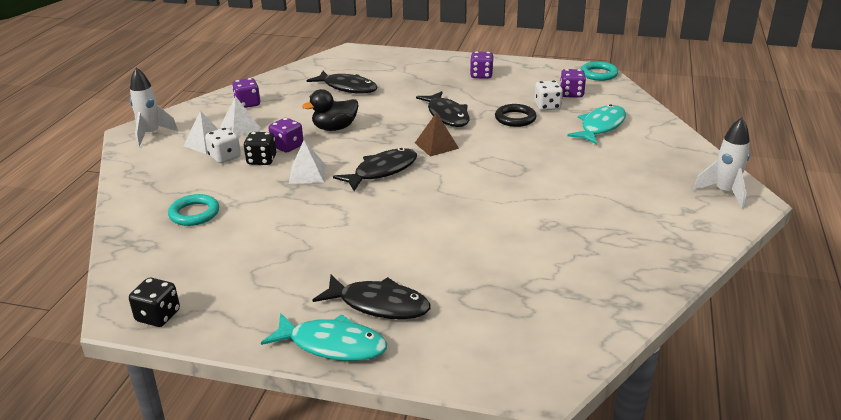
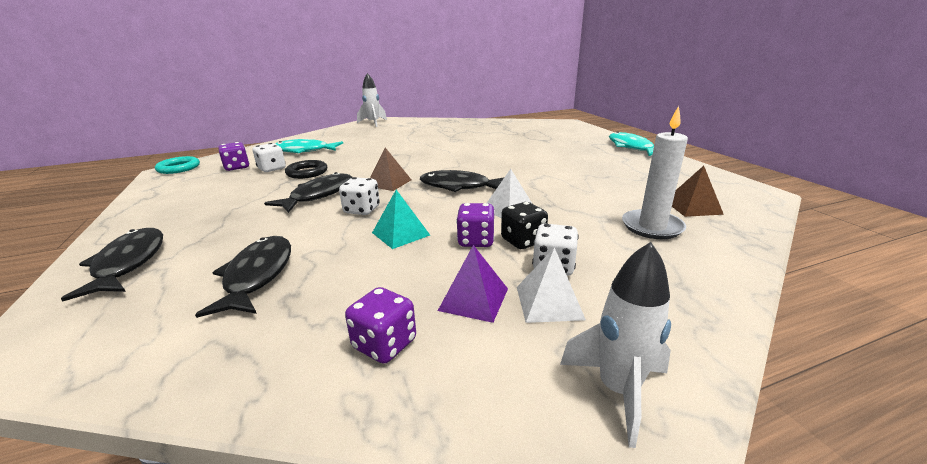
camera: 125 degrees left, 5 degrees down
(158, 316) = (731, 184): black dice -> none
(178, 253) = (692, 207): none -> brown pyramid
(194, 213) = (652, 227): turquoise ring -> white candle
(240, 128) = (474, 299): white pyramid -> purple pyramid
(335, 128) = (400, 234): black duck -> turquoise pyramid
(379, 305) = (588, 148): black fish -> black fish (129, 263)
(392, 124) = (362, 210): none -> white dice
(481, 75) = (187, 208): purple dice -> none

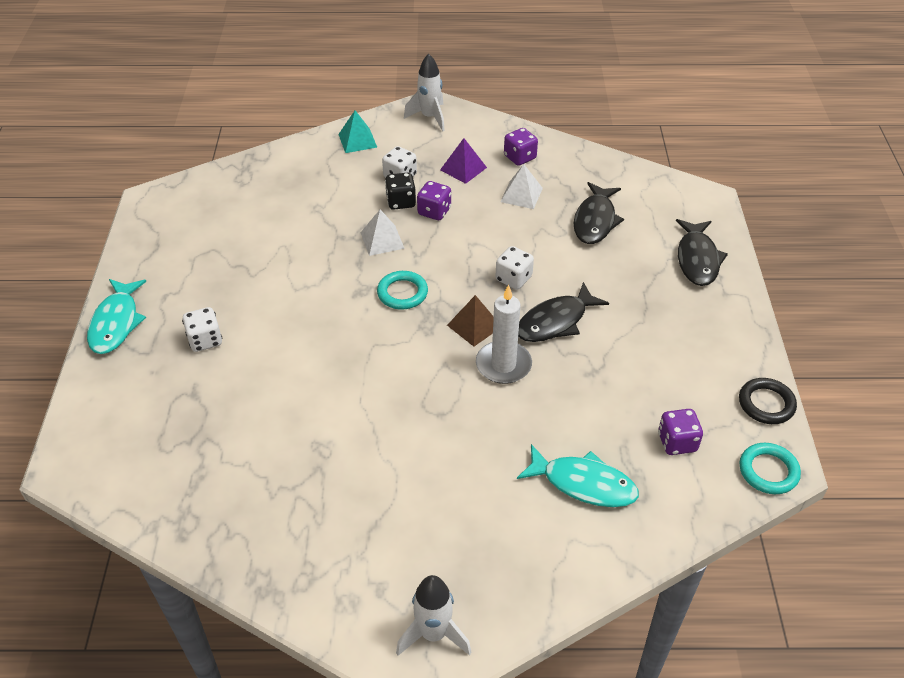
camera: 160 degrees left, 20 degrees up
(272, 169) = (623, 418): white dice -> white dice (205, 340)
(307, 172) = (572, 388): black ring -> black ring (766, 404)
(400, 234) = (487, 235): turquoise pyramid -> turquoise pyramid (357, 140)
(459, 186) = (402, 293): black fish -> turquoise ring
(549, 302) = (424, 156): white pyramid -> white pyramid (521, 194)
(652, 227) = (295, 189): white candle -> white candle (503, 365)
(692, 207) = (233, 200): brown pyramid -> none

